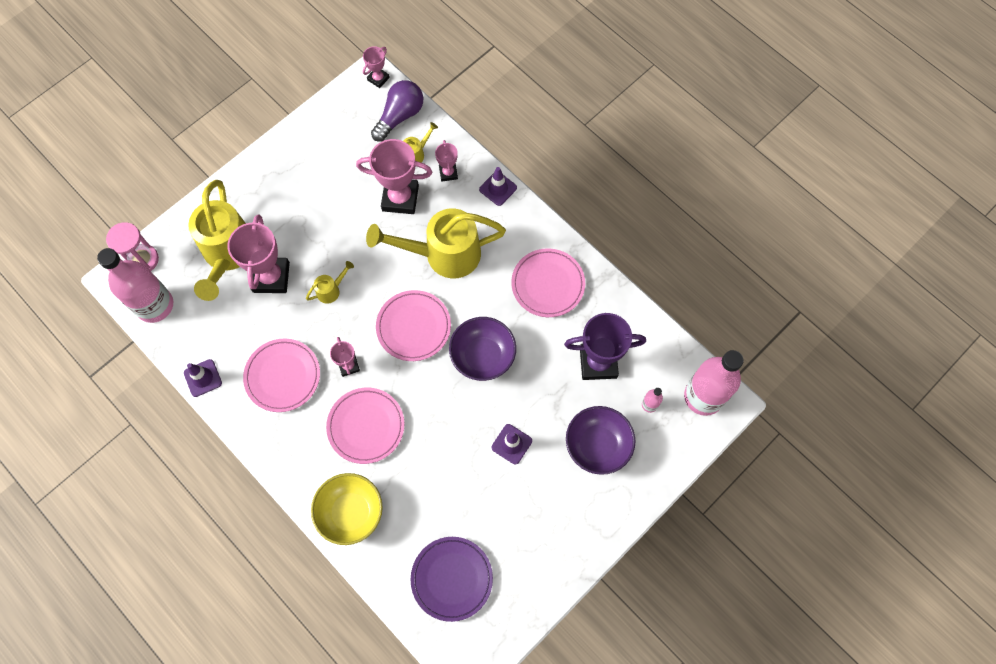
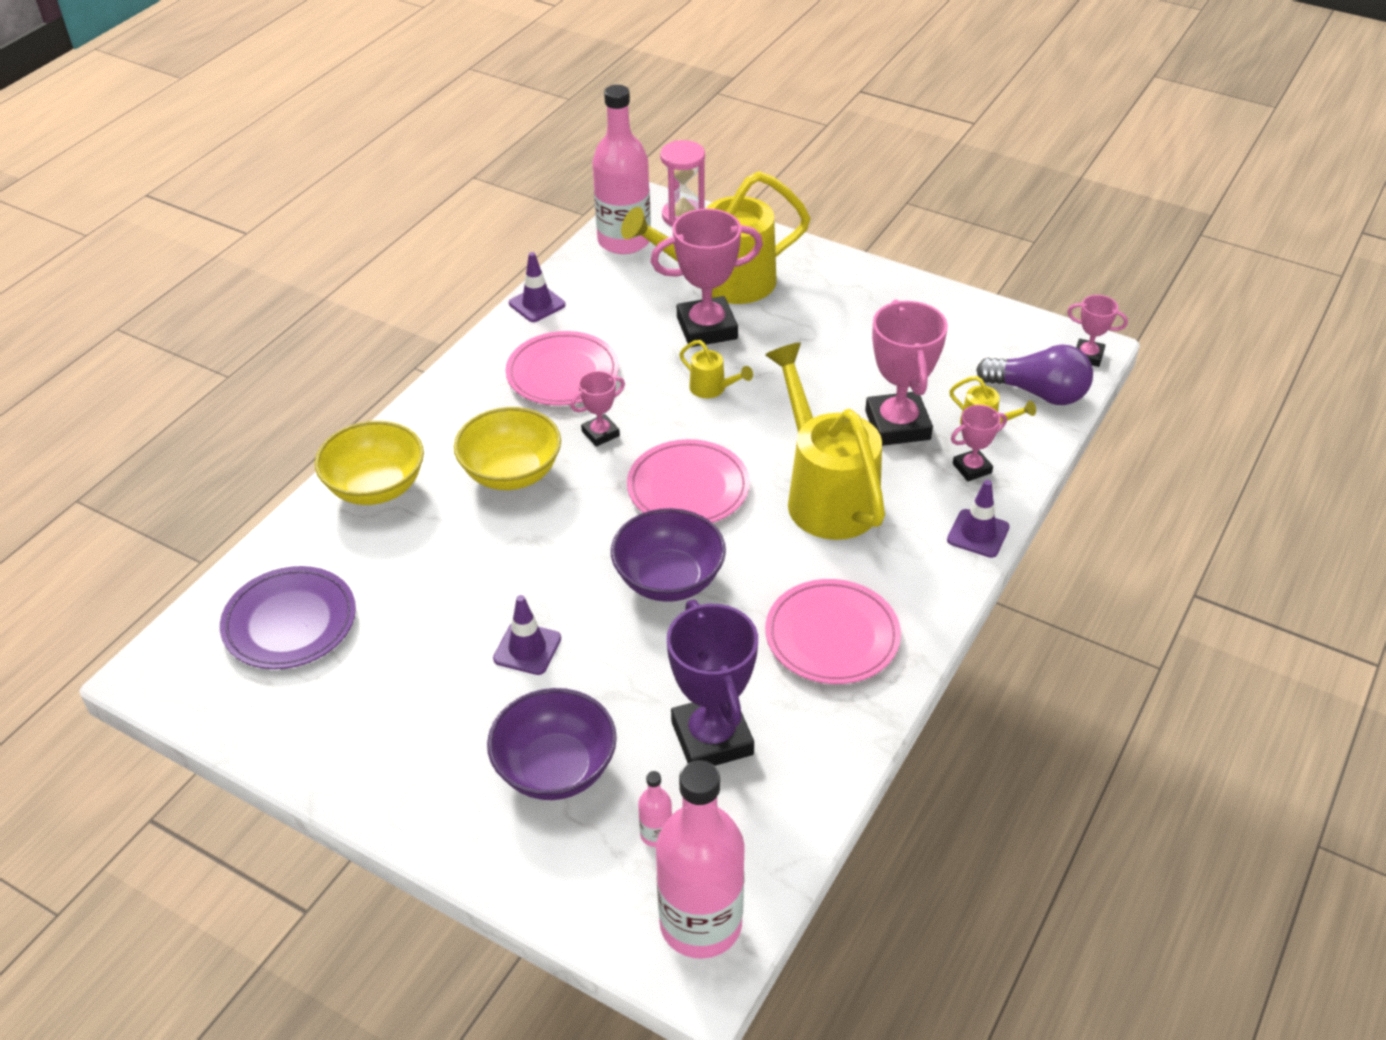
camera: 75 degrees right, 25 degrees down
(366, 426) = (511, 473): pink plate -> yellow bowl

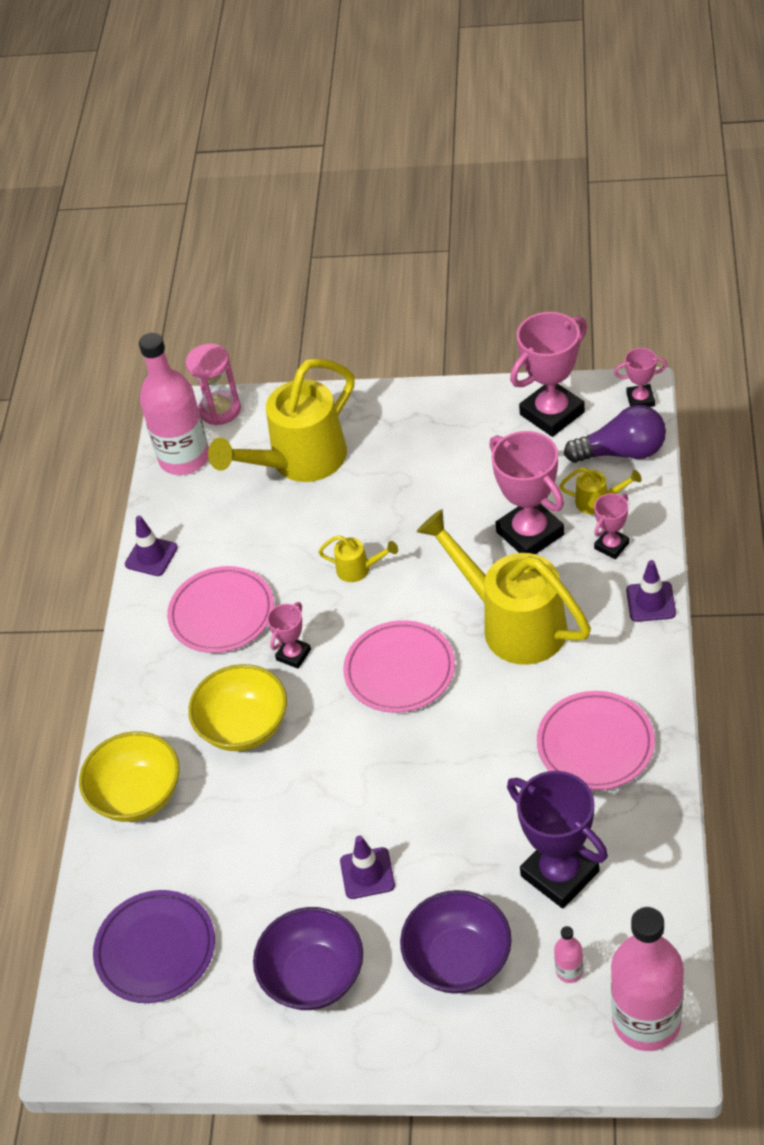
camera: 20 degrees left, 5 degrees up
(669, 579) = (438, 758): purple bowl -> purple bowl (314, 976)
(707, 328) = (315, 513): pink trophy -> pink trophy (552, 413)

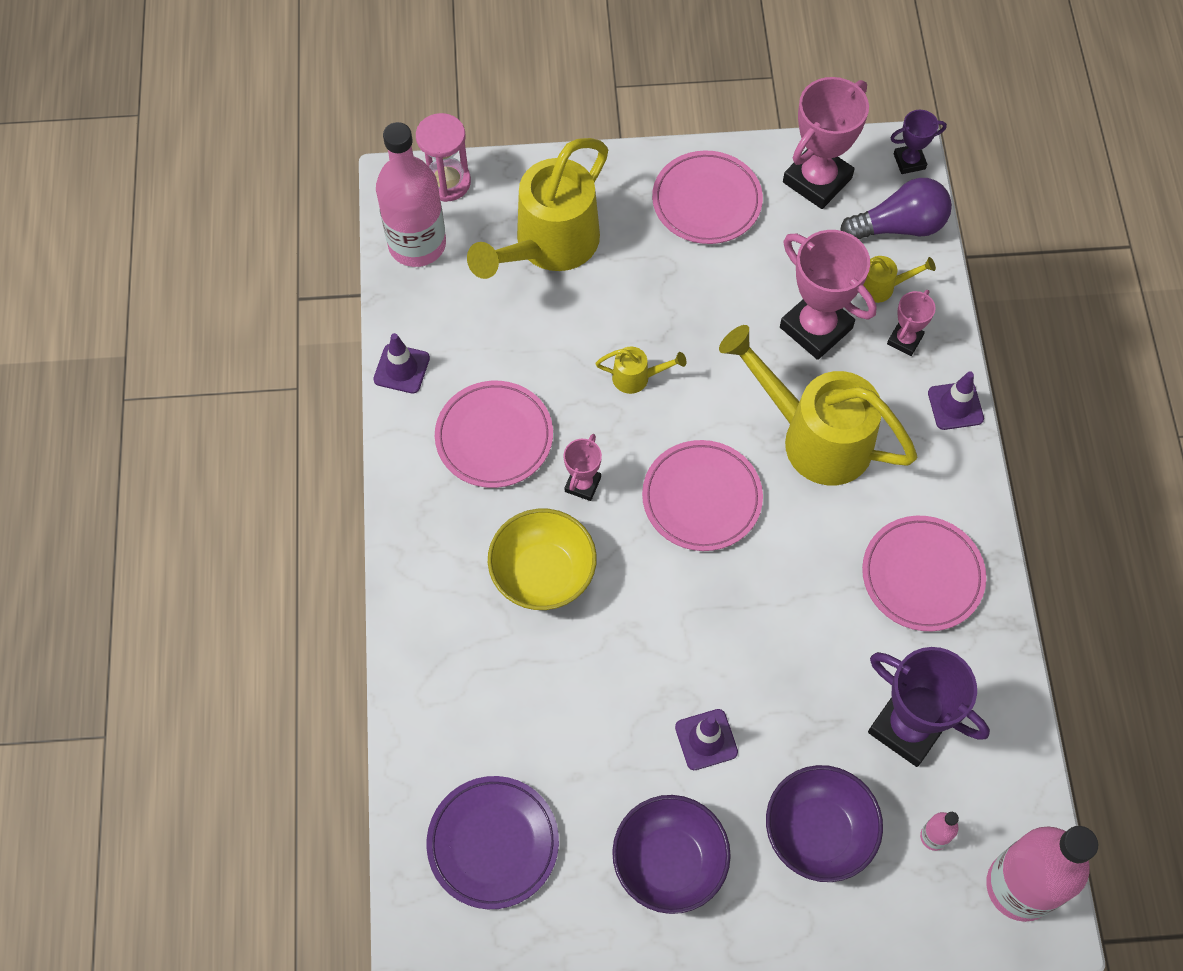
camera: 15 degrees left, 15 degrees up
(137, 795) = (439, 662): yellow bowl -> none
(448, 428) = (706, 201): none -> pink plate
(640, 399) = (909, 161): pink trophy -> purple trophy

